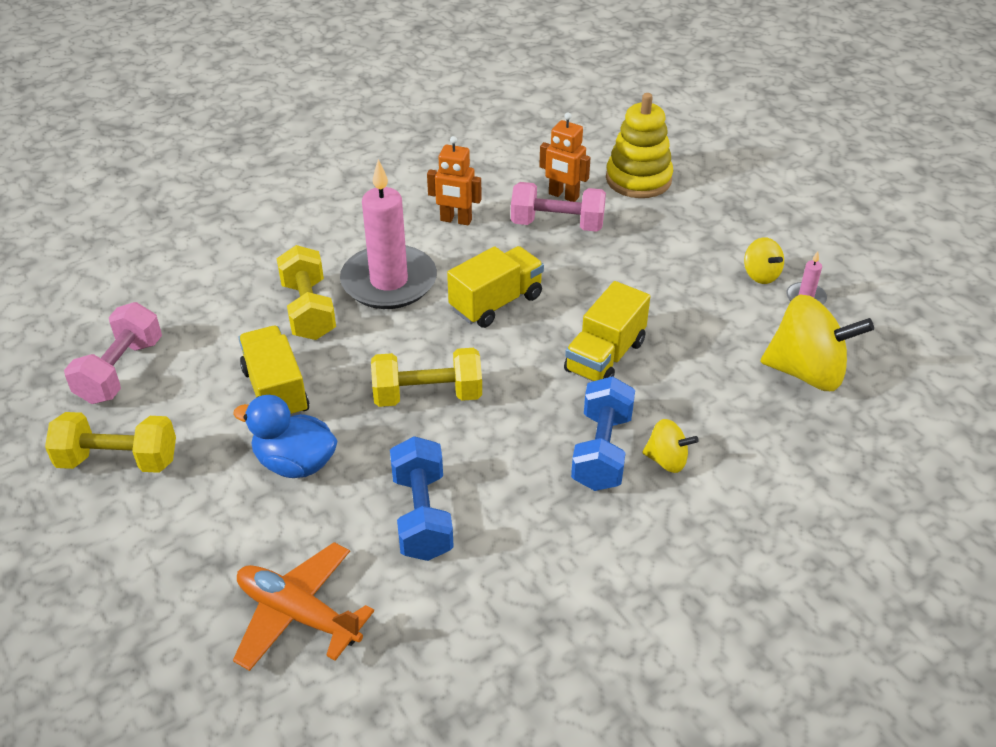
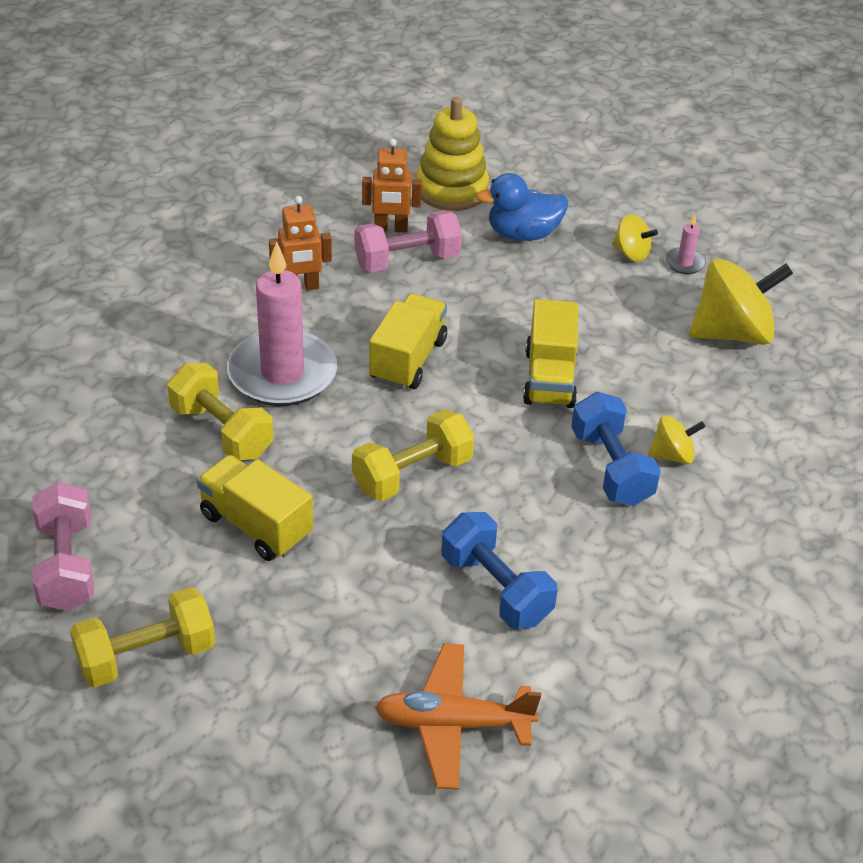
camera: 30 degrees left, 0 degrees up
(295, 463) = (334, 588): blue duck -> blue duck (523, 234)

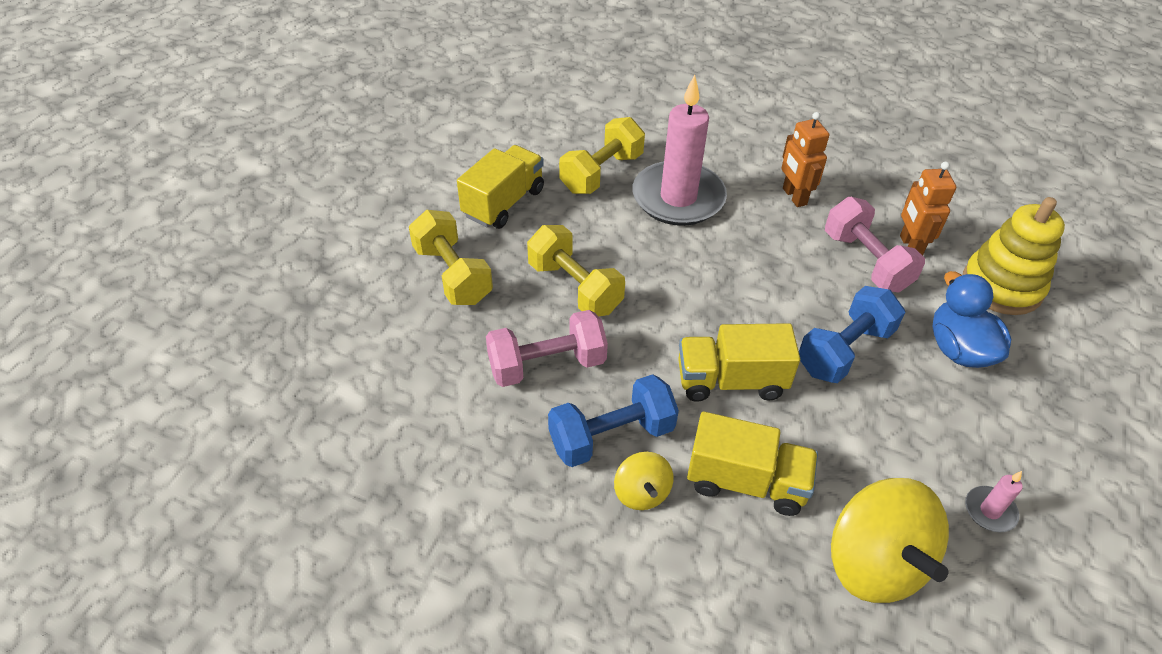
camera: 85 degrees right, 5 degrees up
(67, 565) = (457, 121): pink dumbbell -> pink dumbbell (547, 365)
(146, 656) = (377, 167): yellow dumbbell -> yellow dumbbell (452, 275)
(408, 360) = (722, 273): yellow truck -> yellow truck (746, 481)
(453, 724) = (304, 332): orange plane -> none
(495, 589) = (445, 351): blue dumbbell -> blue dumbbell (844, 350)
(631, 253) = (979, 453): yellow spinning top -> none

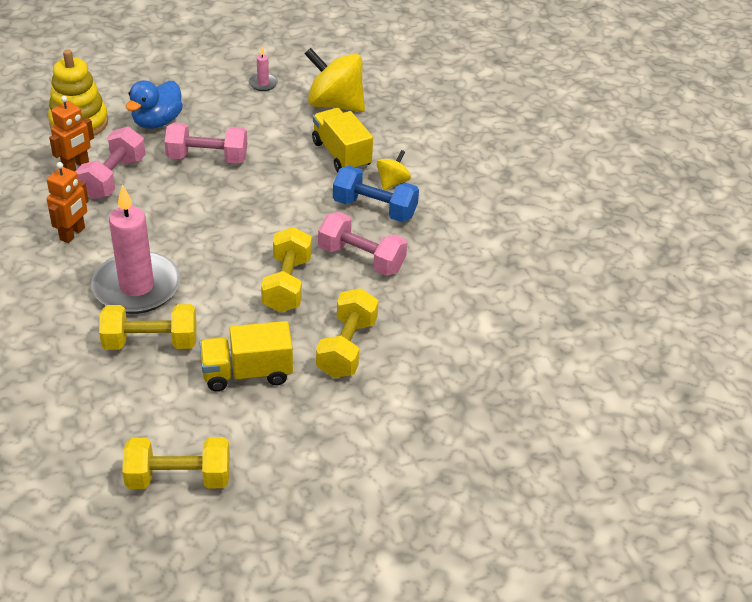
camera: 135 degrees left, 5 degrees down
(456, 123) = (179, 478): none -> yellow dumbbell
(731, 381) = (282, 187): yellow truck -> none
(844, 350) = (207, 158): blue dumbbell -> pink dumbbell
(874, 562) = (335, 104): yellow spinning top -> yellow spinning top turned 90 degrees counterclockwise

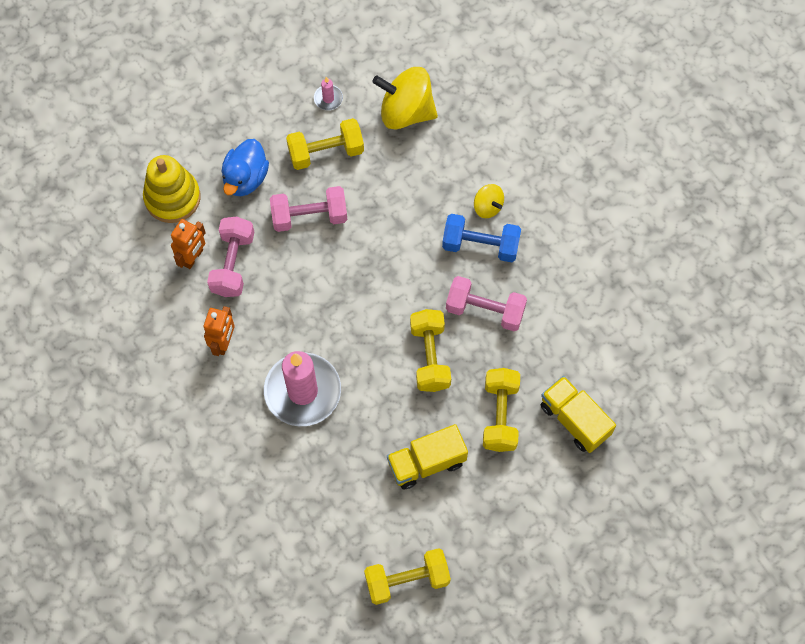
camera: 10 degrees left, 25 degrees up
(150, 342) = (336, 450): yellow dumbbell -> yellow dumbbell (326, 152)
(341, 154) = (431, 181): yellow truck -> yellow truck (574, 420)
(392, 182) = (487, 207): yellow spinning top -> yellow spinning top turned 120 degrees clockwise

